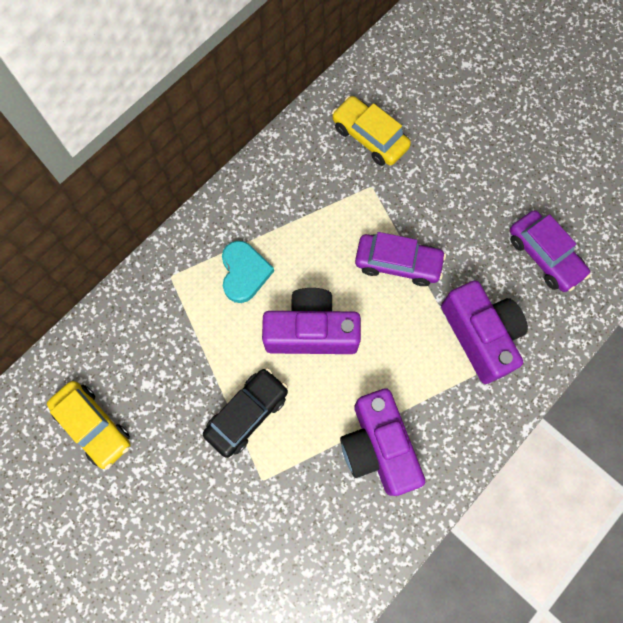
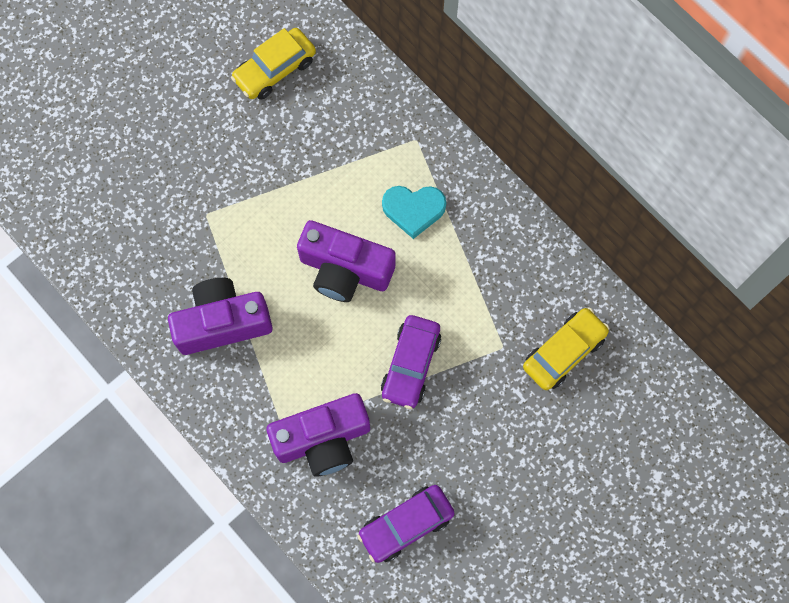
camera: 95 degrees right, 0 degrees up
(247, 414) = (269, 204): black car -> none
(311, 331) = (345, 270): purple camera -> purple camera turned 105 degrees clockwise

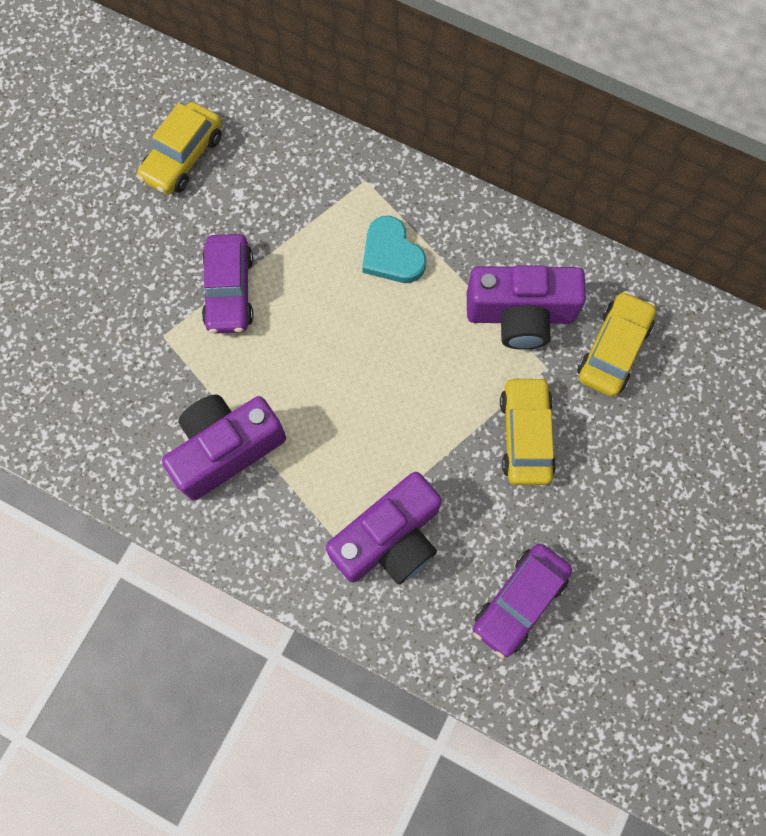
camera: 20 degrees left, 0 degrees up
(345, 270) = (342, 344): purple camera -> purple camera (520, 315)
(411, 365) = (454, 421): purple car -> purple car (229, 290)
(413, 210) = (392, 254): turquoise heart -> turquoise heart turned 75 degrees clockwise
(463, 396) = (525, 435): none -> yellow car

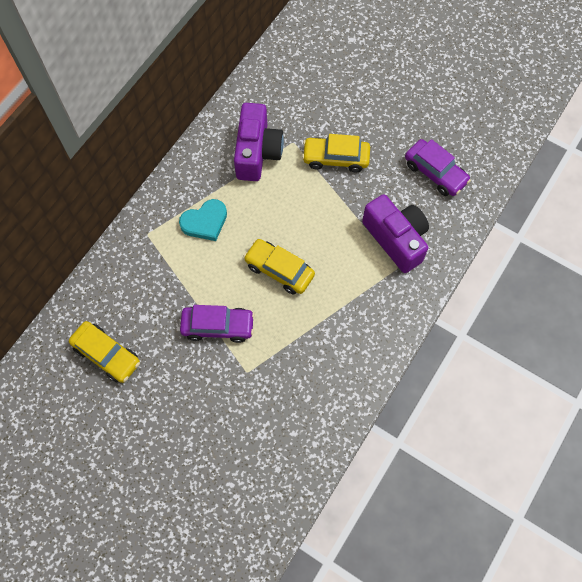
camera: 85 degrees left, 5 degrees down
(226, 449) = (332, 333): purple camera -> none
(613, 349) = (285, 105): yellow car -> yellow car (279, 270)

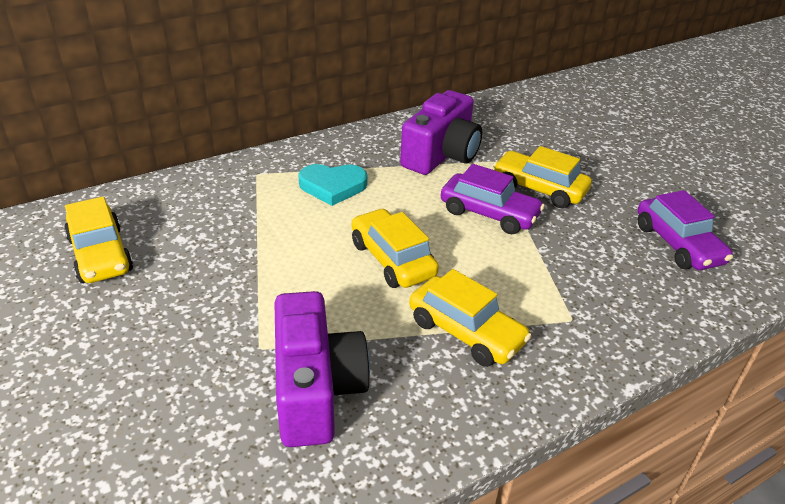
camera: 25 degrees right, 30 degrees down
(218, 326) = (264, 283): purple car -> purple car (489, 213)
(347, 305) = (466, 332): none -> yellow car
(396, 239) = (585, 288): purple camera -> purple camera (316, 389)

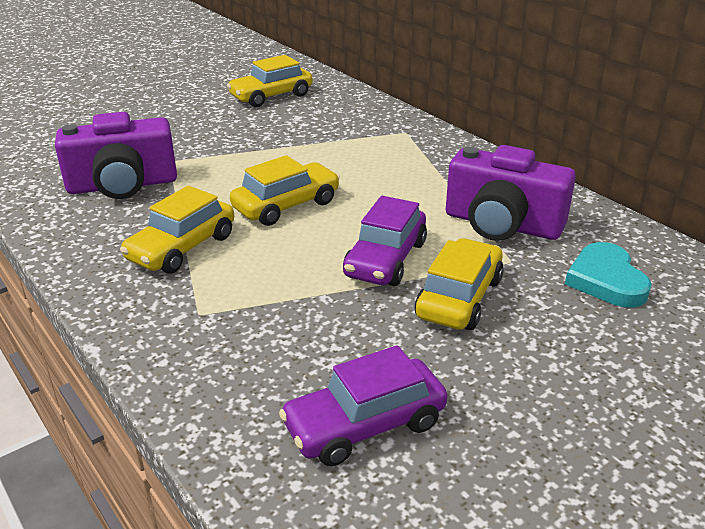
camera: 85 degrees right, 5 degrees down
(333, 186) = (400, 167): turquoise heart -> turquoise heart (606, 280)

